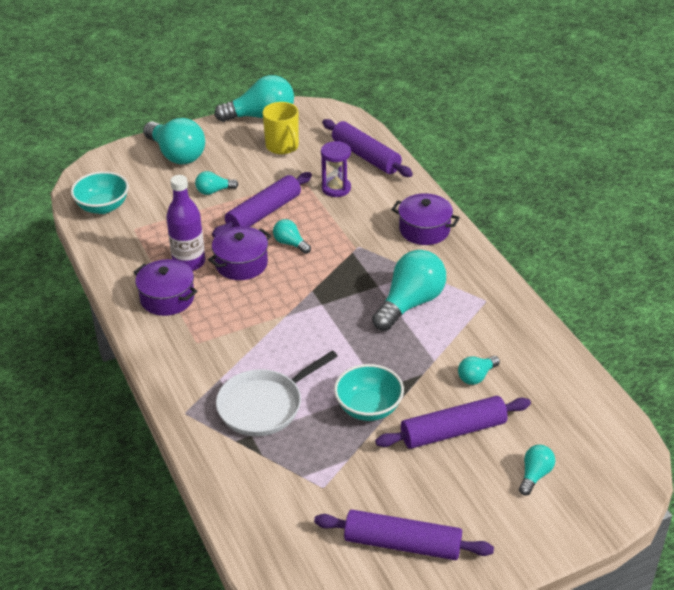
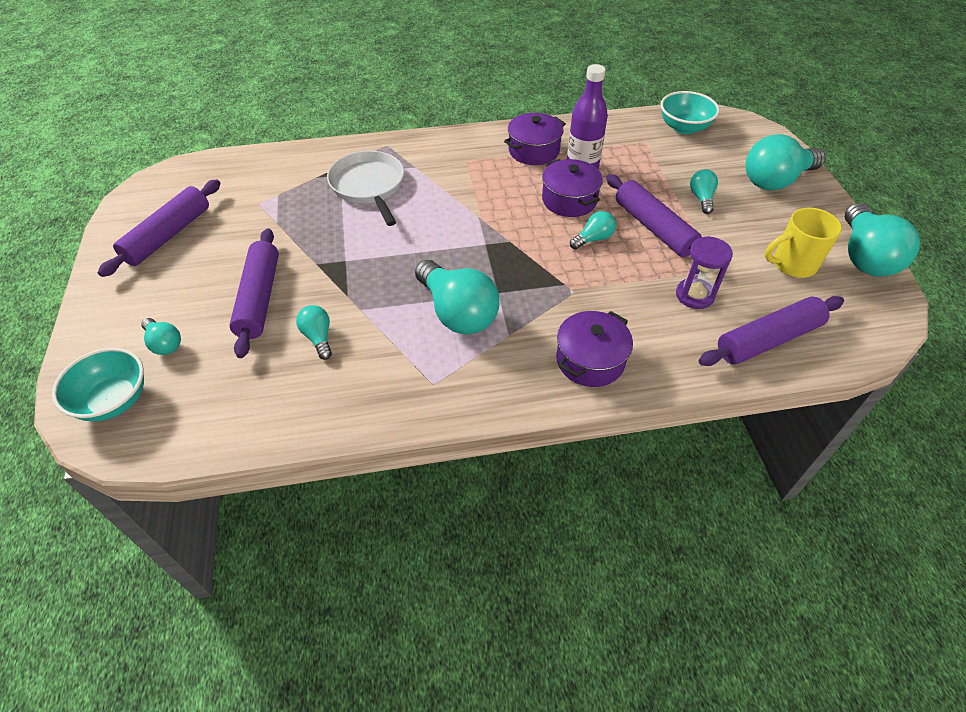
camera: 105 degrees right, 10 degrees up
(368, 408) = (326, 247): turquoise bowl -> turquoise bowl (114, 400)

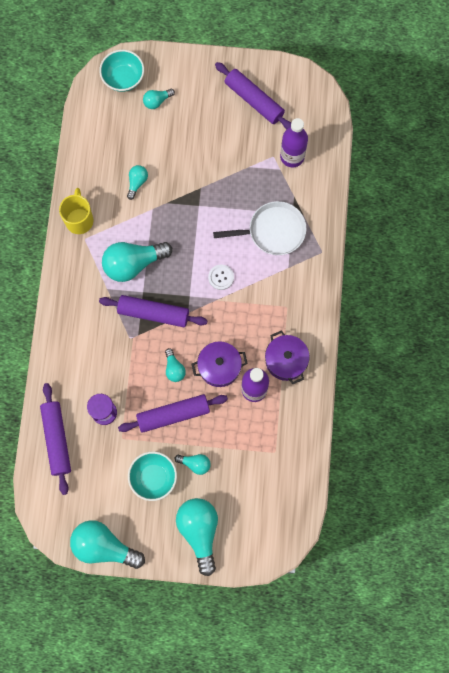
camera: 105 degrees right, 25 degrees up
(257, 187) = (292, 156): none -> purple bottle
(259, 298) = (179, 152): purple rolling pin -> purple rolling pin (153, 313)
(318, 337) = (137, 183): turquoise light bulb -> turquoise light bulb turned 60 degrees counterclockwise
(447, 220) = (221, 277): none -> white button
(590, 360) = (74, 328): purple pot -> none
(684, 127) = (286, 493): turquoise bowl -> turquoise bowl (153, 477)
(792, 264) = (111, 491): yellow mug -> yellow mug (79, 220)

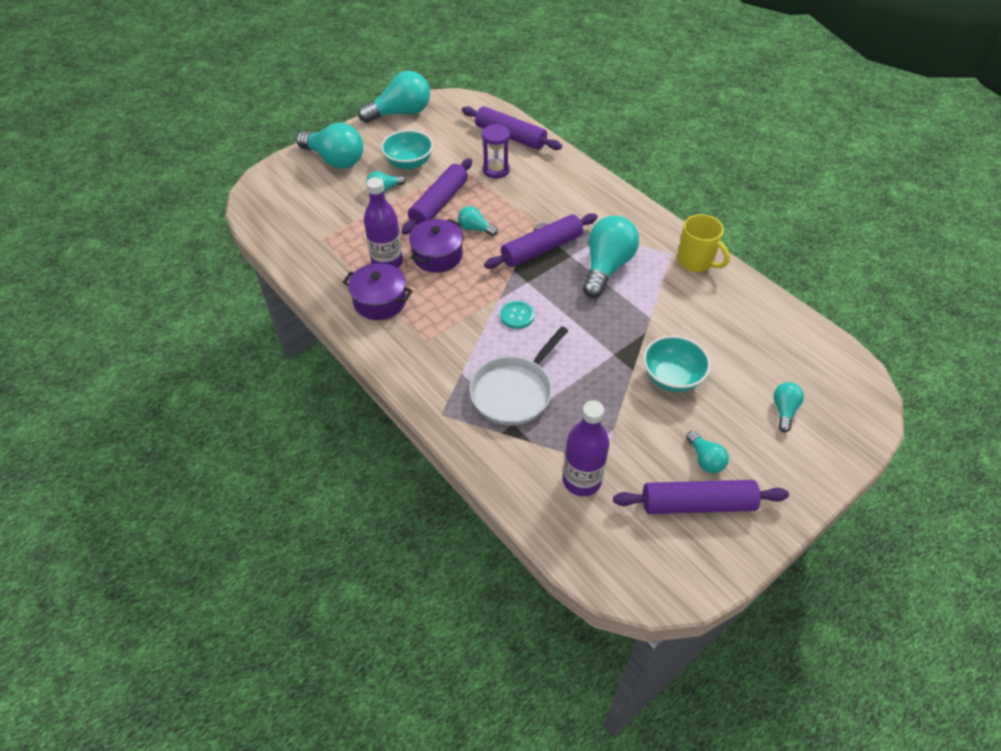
camera: 135 degrees right, 25 degrees down
(123, 78) = (845, 402): turquoise bowl -> turquoise bowl (672, 377)
(137, 183) = (693, 326): turquoise light bulb -> turquoise light bulb (705, 459)
(221, 277) = (517, 316): white button -> turquoise button

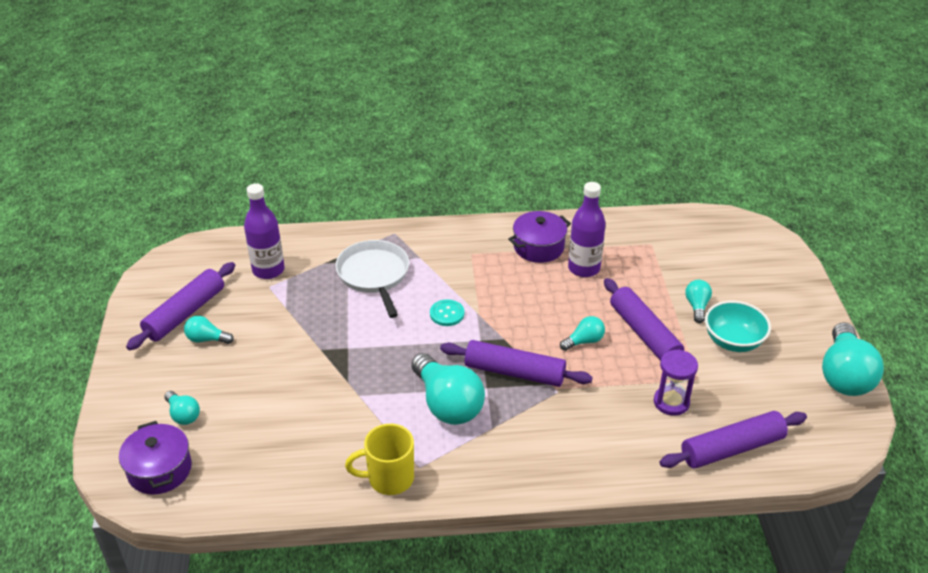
camera: 125 degrees right, 10 degrees down
(335, 160) = (775, 292): turquoise light bulb -> none
(437, 256) = (566, 301): purple pot -> purple pot (160, 470)
(541, 249) = (514, 372): purple rolling pin -> purple rolling pin turned 75 degrees counterclockwise
(672, 377) = (288, 368): turquoise bowl -> none

